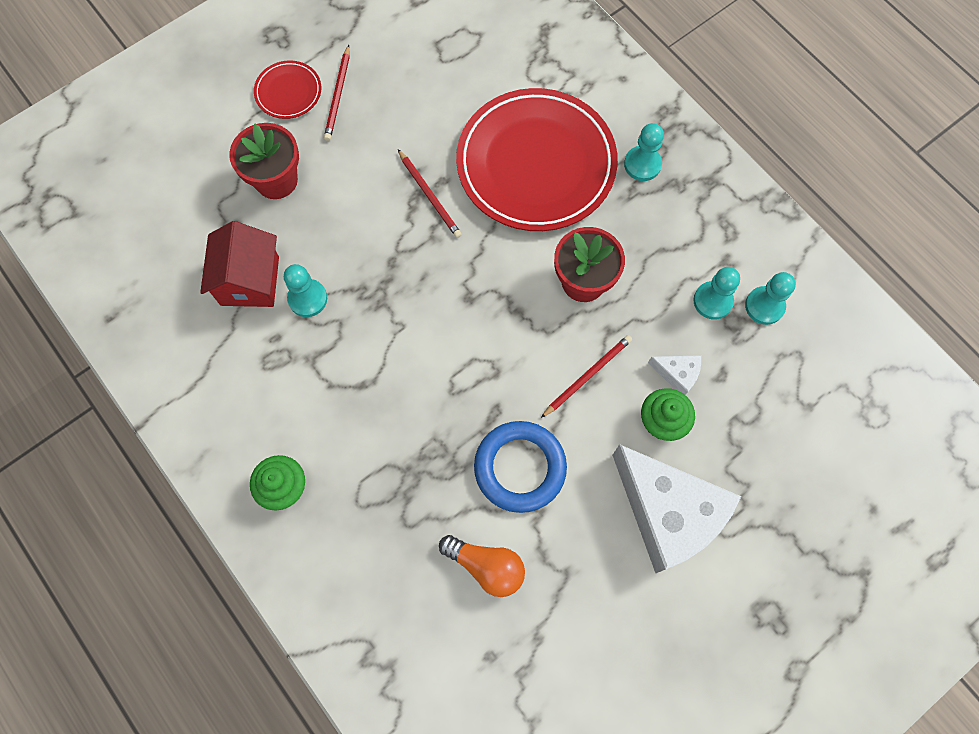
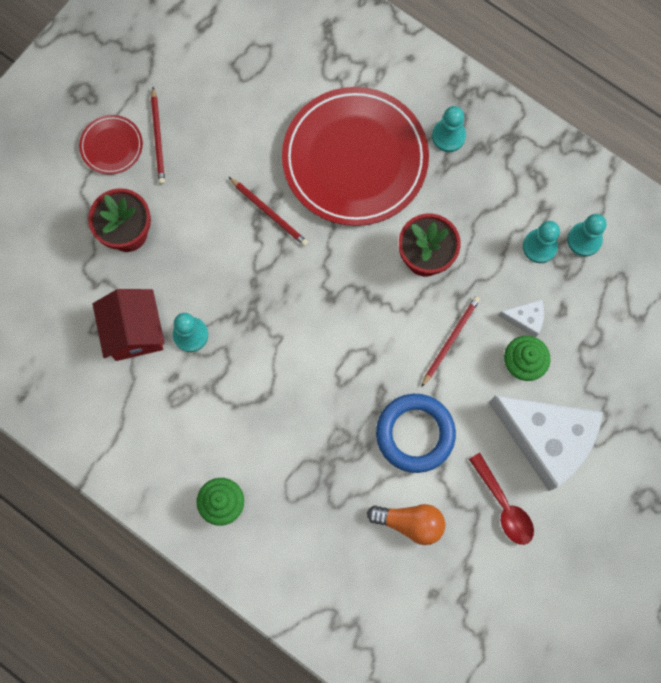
camera: 15 degrees left, 5 degrees up
(599, 576) = (504, 506): none -> red spoon

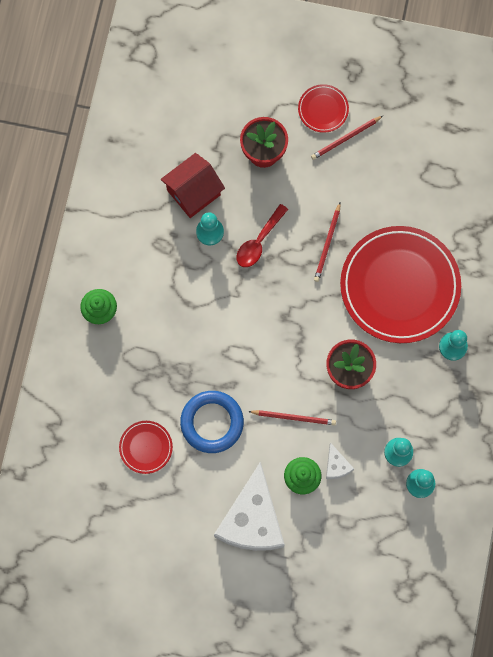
camera: 65 degrees right, 0 degrees up
(410, 523) = (146, 447): orange light bulb -> red plate
(504, 506) = (188, 509): red spoon -> red spoon (259, 241)

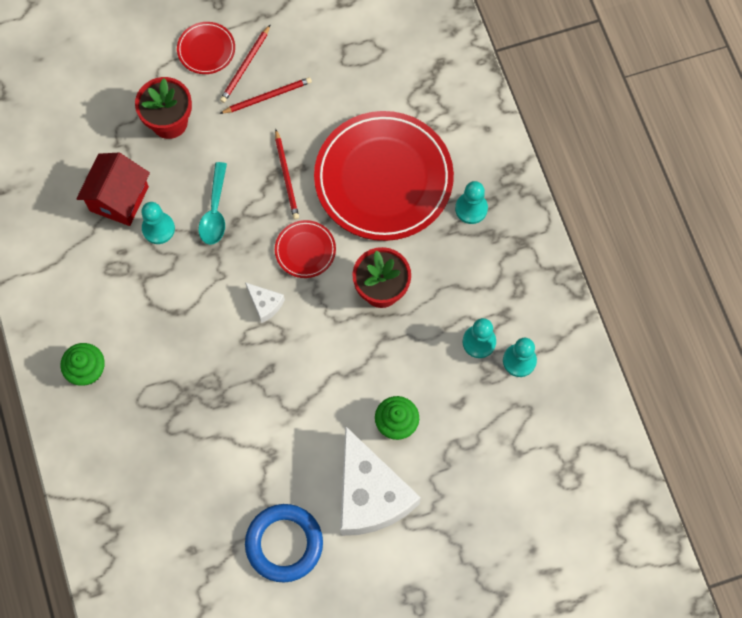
camera: 30 degrees left, 5 degrees down
(146, 447) = (215, 483): red plate -> red plate (305, 250)
(212, 422) = (270, 419): blue ring -> blue ring (284, 543)
(259, 241) = (215, 211): red spoon -> turquoise spoon
(294, 417) = (353, 366): red pencil -> red pencil (267, 97)
(336, 465) = (424, 390): white cheese -> white cheese (265, 304)

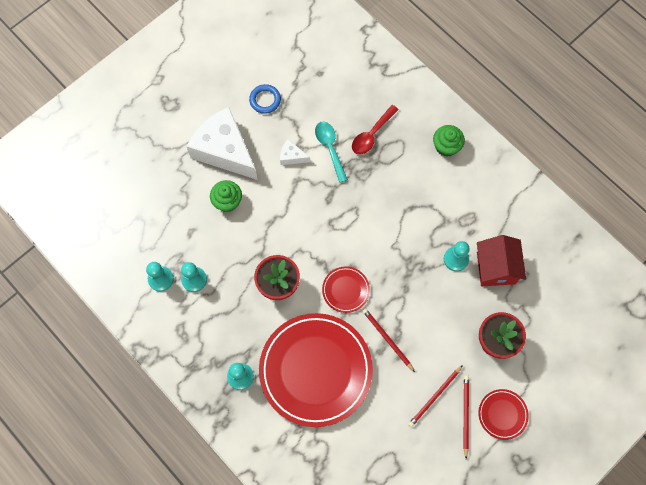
camera: 155 degrees right, 0 degrees up
(171, 429) = (371, 134): none -> red spoon
(215, 211) = (424, 289): turquoise spoon -> turquoise spoon (330, 148)
(265, 304) = (354, 240): white cheese -> white cheese (292, 156)
(284, 543) = (265, 100): blue ring -> blue ring, size x0.60

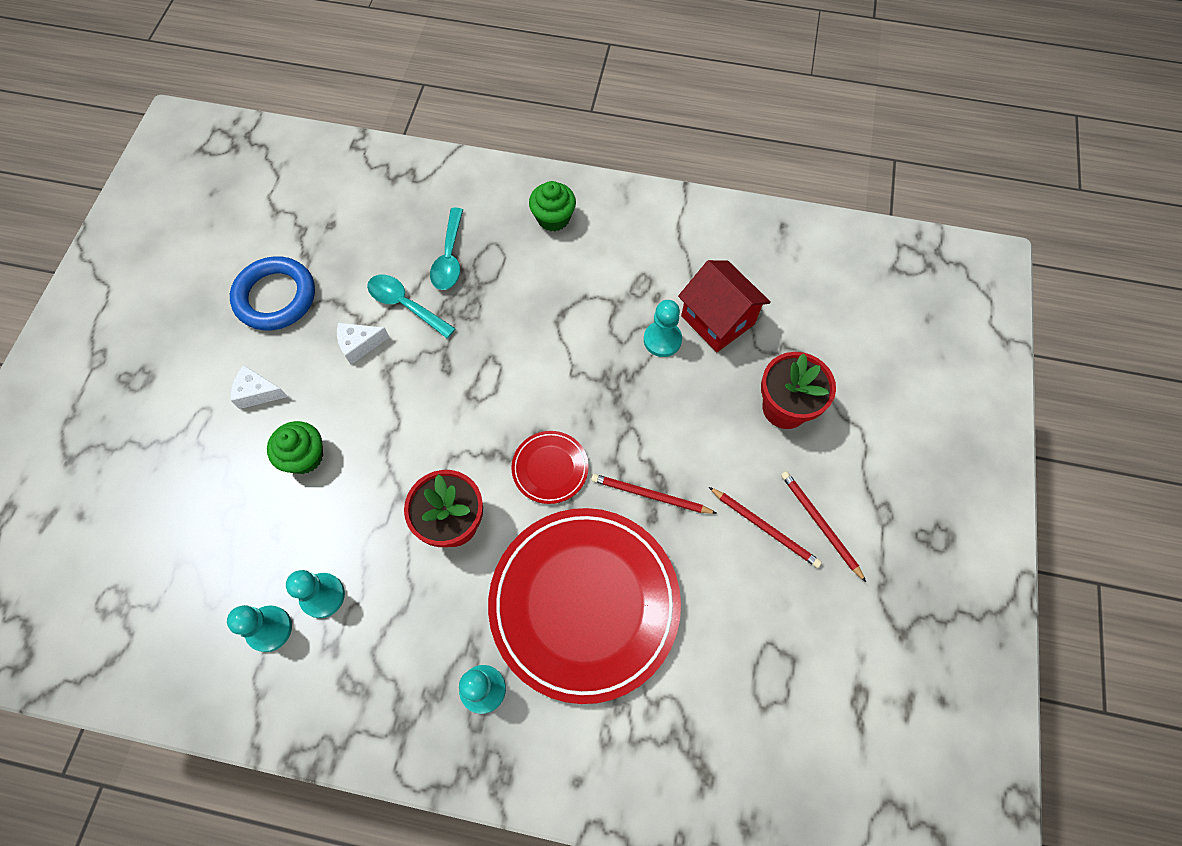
camera: 35 degrees left, 5 degrees down
(225, 150) = (258, 392): white cheese -> white cheese, size x0.42
(265, 100) = (275, 297): blue ring -> blue ring, size x1.66
(371, 134) = (449, 258): red spoon -> turquoise spoon
(434, 397) = (765, 528): red pencil -> red pencil turned 60 degrees counterclockwise
(502, 414) = (863, 491): red plate -> none

